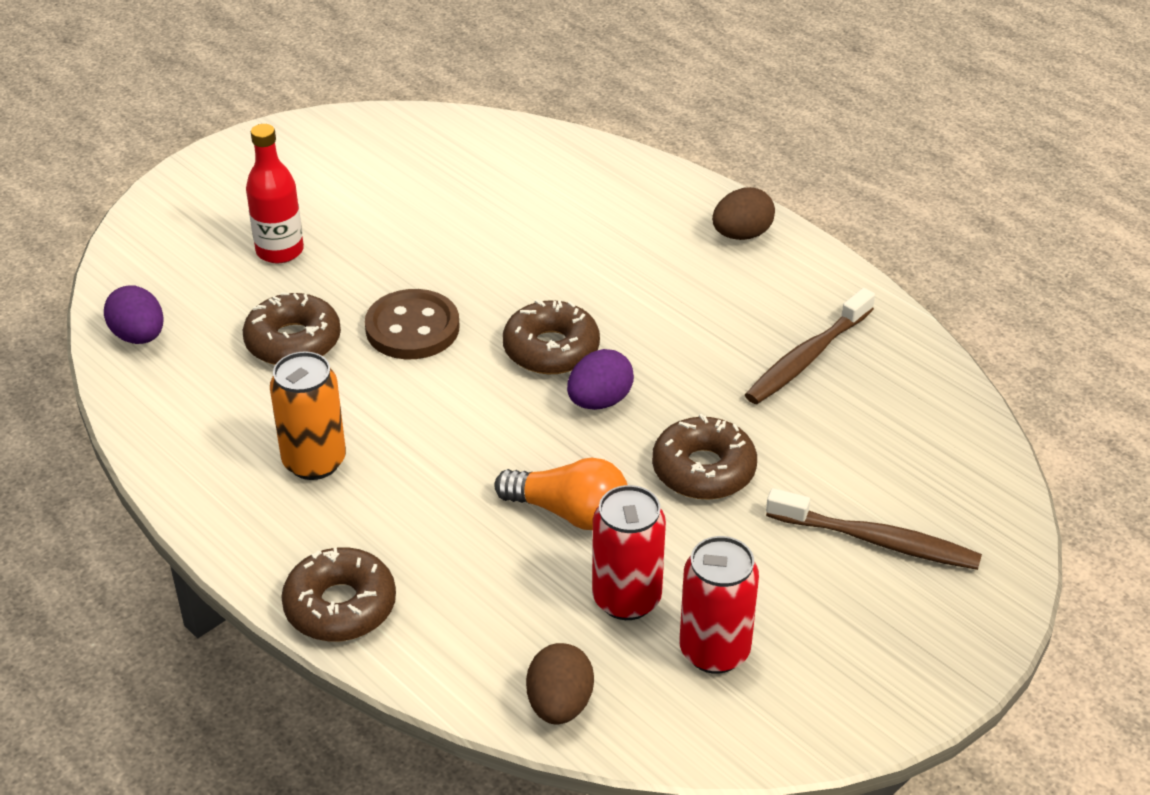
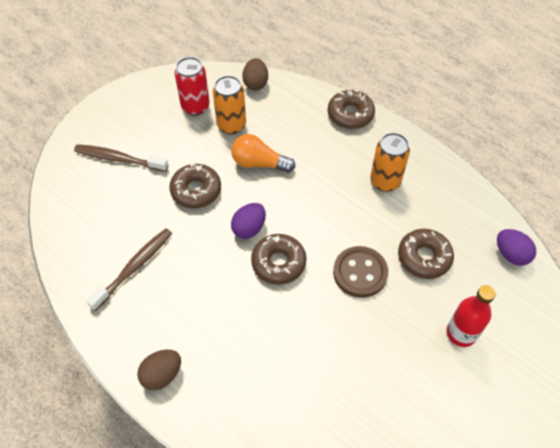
camera: 175 degrees right, 15 degrees up
(626, 599) = (231, 125): red can -> orange can

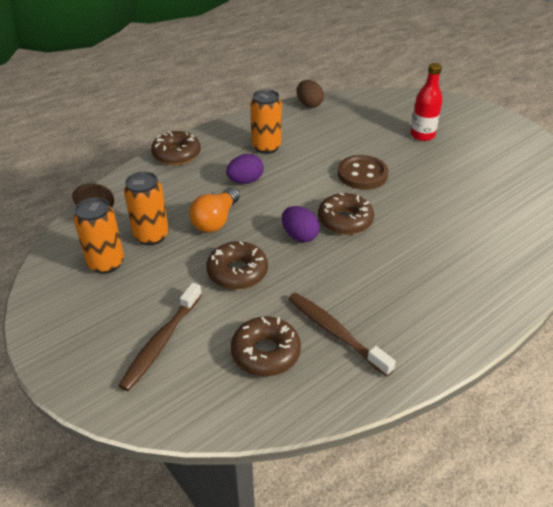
camera: 80 degrees left, 15 degrees down
(162, 375) = (471, 315): brown egg -> brown egg (309, 104)
(195, 107) = (106, 263): red can -> orange can
(424, 257) = (351, 140): brown donut -> brown donut (266, 352)
(511, 254) = (354, 102): purple egg -> purple egg (245, 181)

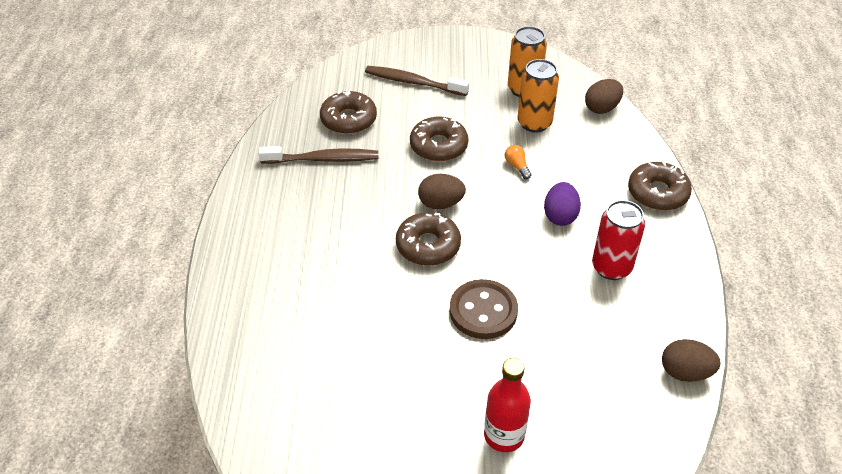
camera: 130 degrees right, 5 degrees up
(161, 342) = (413, 82): brown toothbrush -> brown toothbrush turned 45 degrees counterclockwise
(216, 220) = (517, 166): orange light bulb -> orange light bulb, size x0.51
(266, 147) = (611, 267): orange can -> red can
(299, 236) = (441, 203): purple egg -> brown egg

